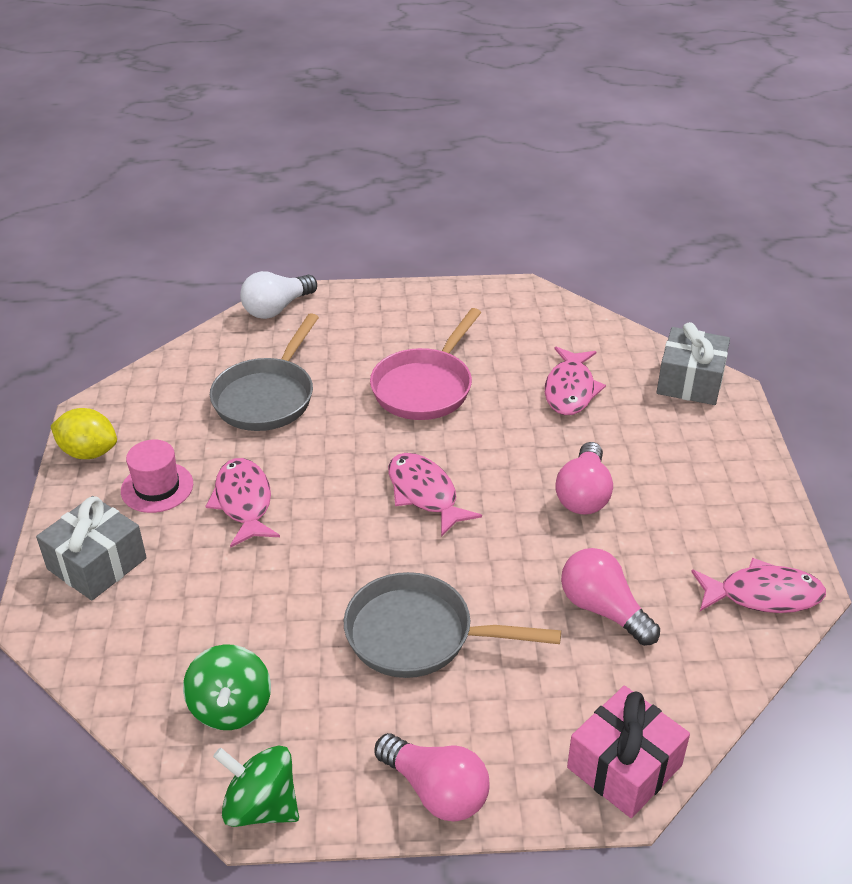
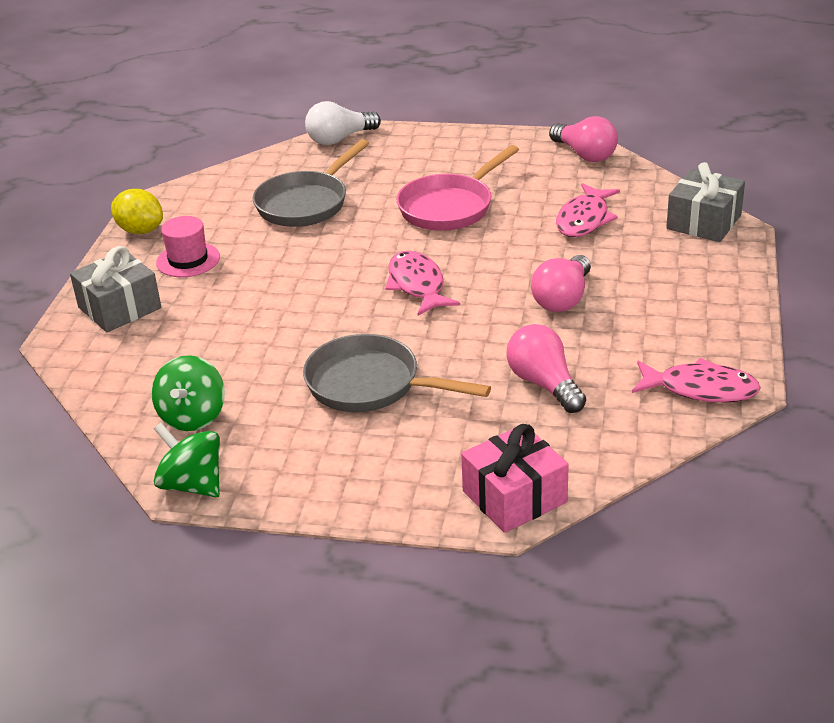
camera: 15 degrees right, 5 degrees down
(244, 502) = (257, 277): pink fish -> none
(436, 791) = (342, 493): pink light bulb -> pink light bulb (584, 154)

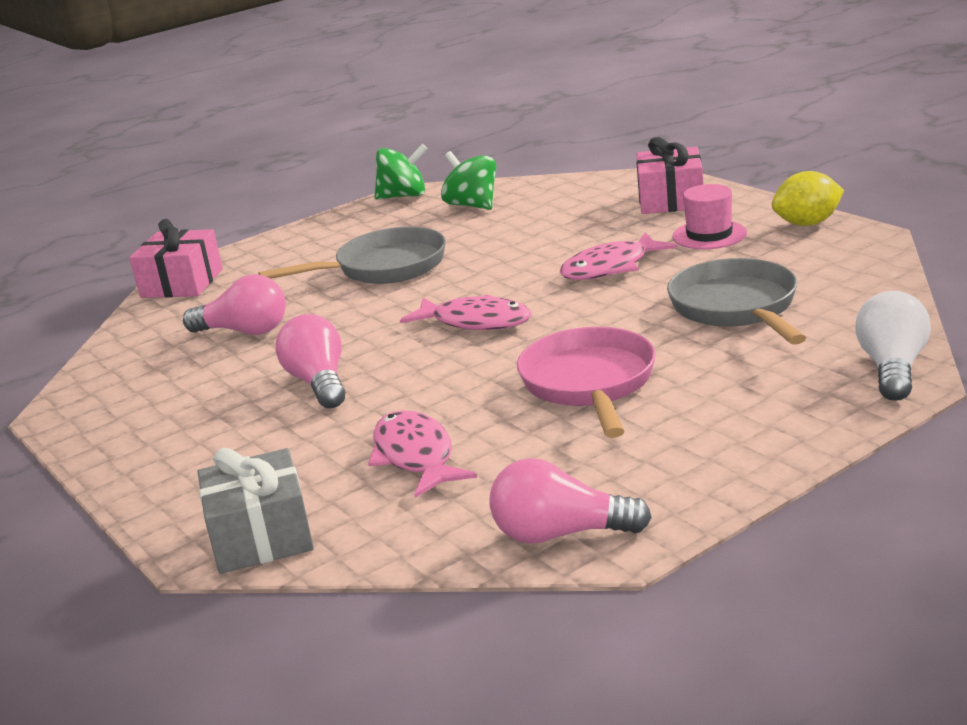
camera: 135 degrees right, 10 degrees down
(119, 308) = (671, 200): grey gift -> pink gift
(700, 389) = (98, 393): pink fish -> pink fish (610, 267)

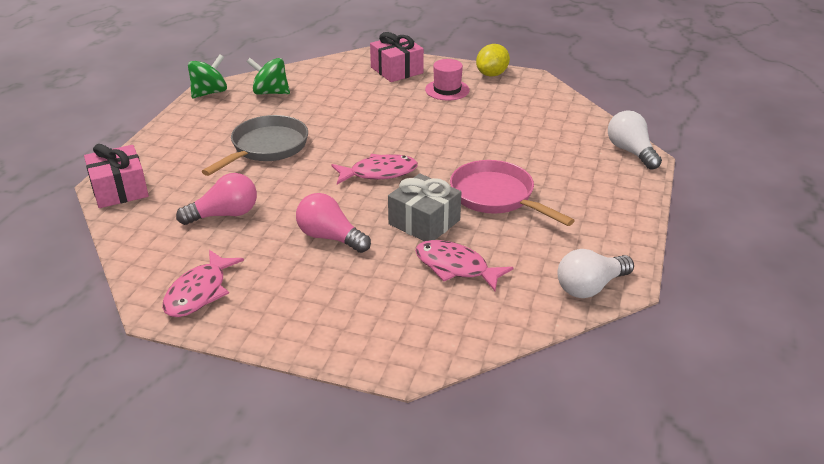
camera: 40 degrees left, 10 degrees up
(261, 536) = (429, 345): grey gift -> grey gift (424, 222)
(560, 534) = (590, 287): pink light bulb -> white light bulb
(610, 267) = (416, 121): pink fish -> pink fish (199, 292)
(737, 308) = (517, 133): grey pan -> none

